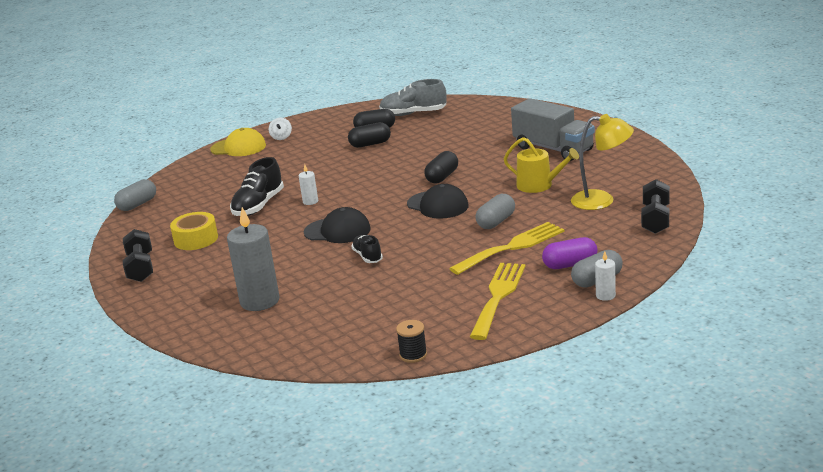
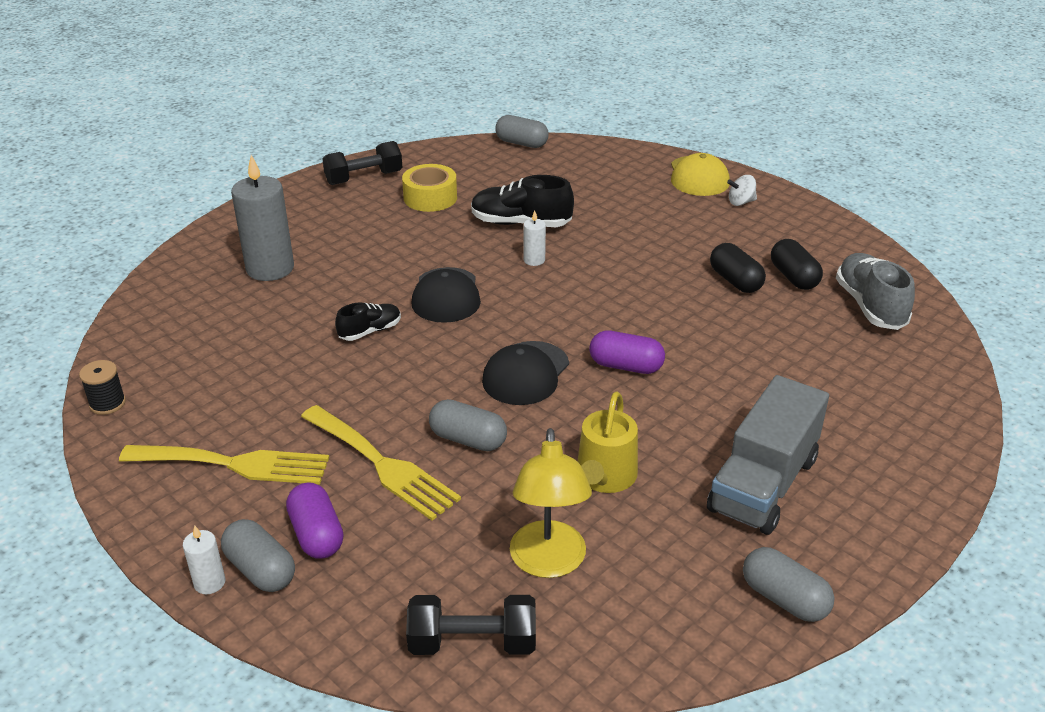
camera: 75 degrees right, 10 degrees up
(442, 177) = (625, 366): black capsule -> purple capsule
(631, 150) = (784, 599): none -> grey capsule

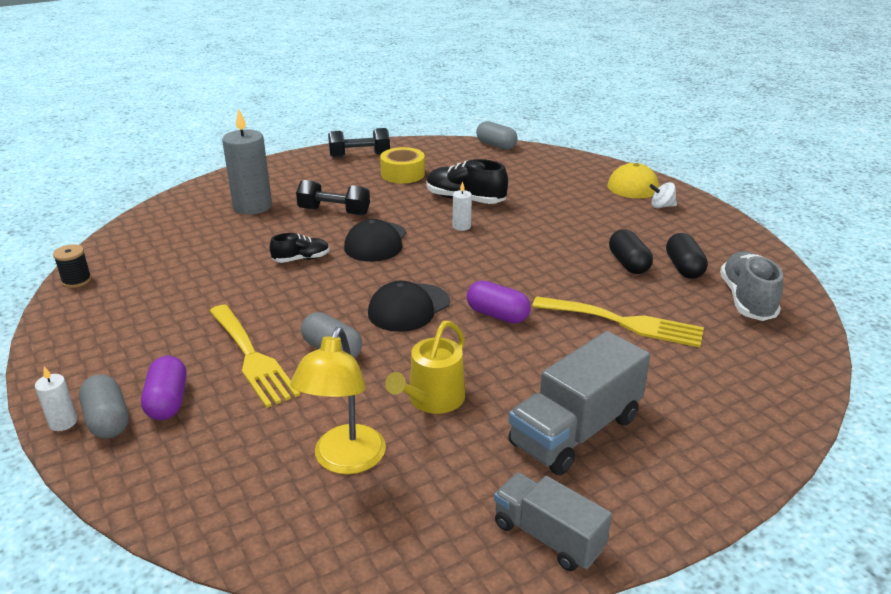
camera: 15 degrees right, 5 degrees down
(235, 464) = (139, 338): yellow fork -> yellow fork (625, 323)
(472, 643) = (241, 515): black dumbbell -> black dumbbell (334, 212)
(784, 599) = (548, 536): grey capsule -> grey truck

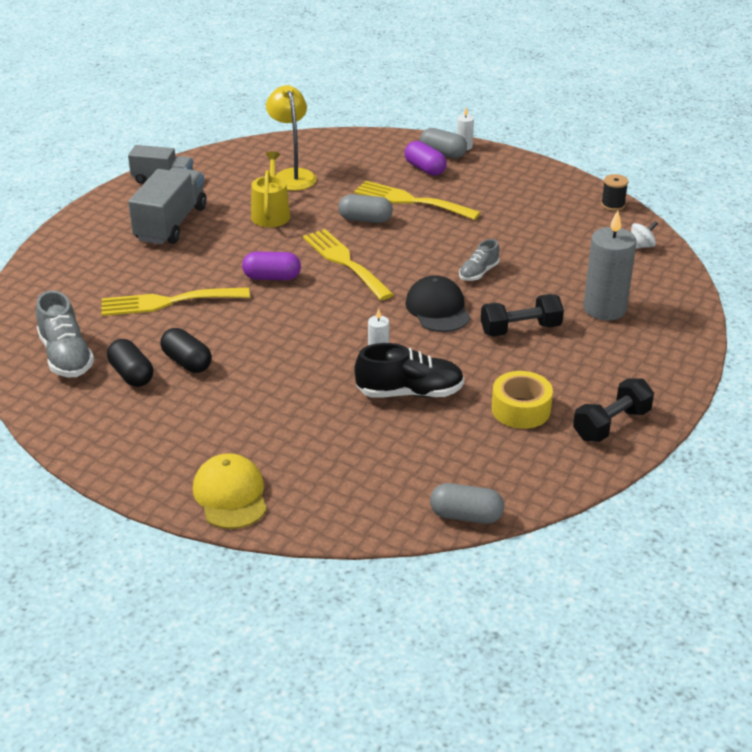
camera: 150 degrees right, 5 degrees up
(301, 259) = (478, 273): black shoe -> grey shoe
(409, 308) = (345, 262): black cap -> yellow fork
(661, 206) = (179, 461): white spinning top -> white spinning top (641, 246)

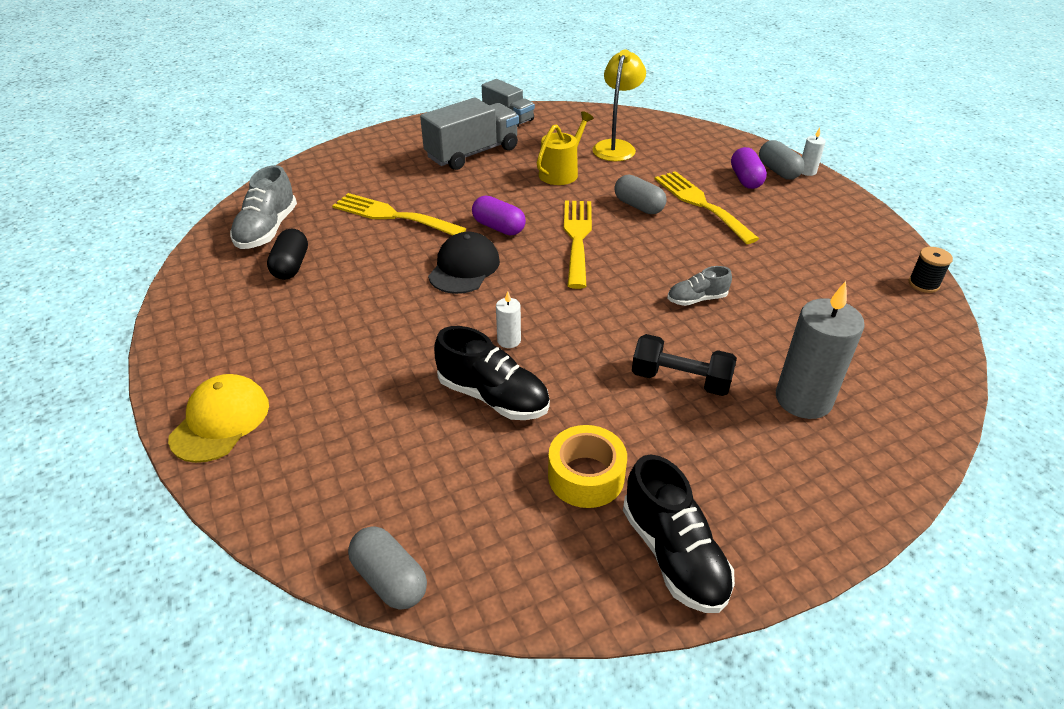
camera: 35 degrees right, 5 degrees up
(187, 362) = (343, 274): black capsule -> none
(438, 309) = (616, 320): black cap -> black cap (464, 268)
(611, 424) = (673, 554): black dumbbell -> black shoe
(641, 246) = (919, 344): white spinning top -> none

